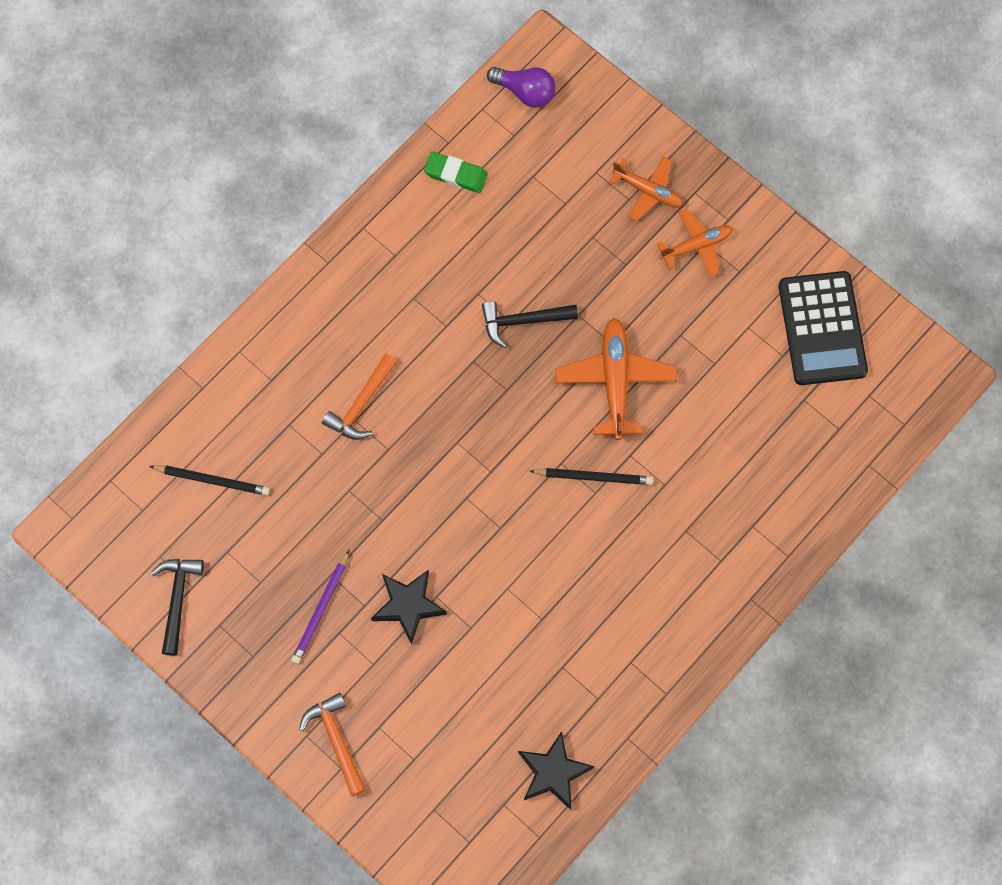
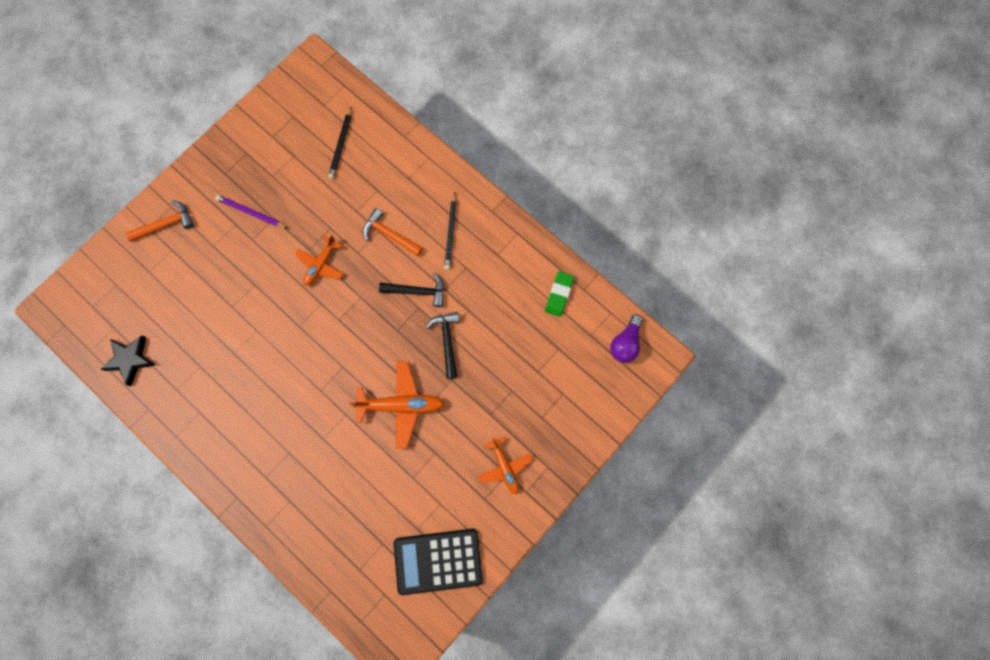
camera: 90 degrees right, 5 degrees up
(177, 600) = (264, 128): black hammer -> black hammer (417, 291)
(408, 605) = (250, 266): black star -> none
(593, 477) = (331, 389): black pencil -> black pencil (450, 233)
(648, 191) = (548, 432): orange plane -> orange plane (321, 265)

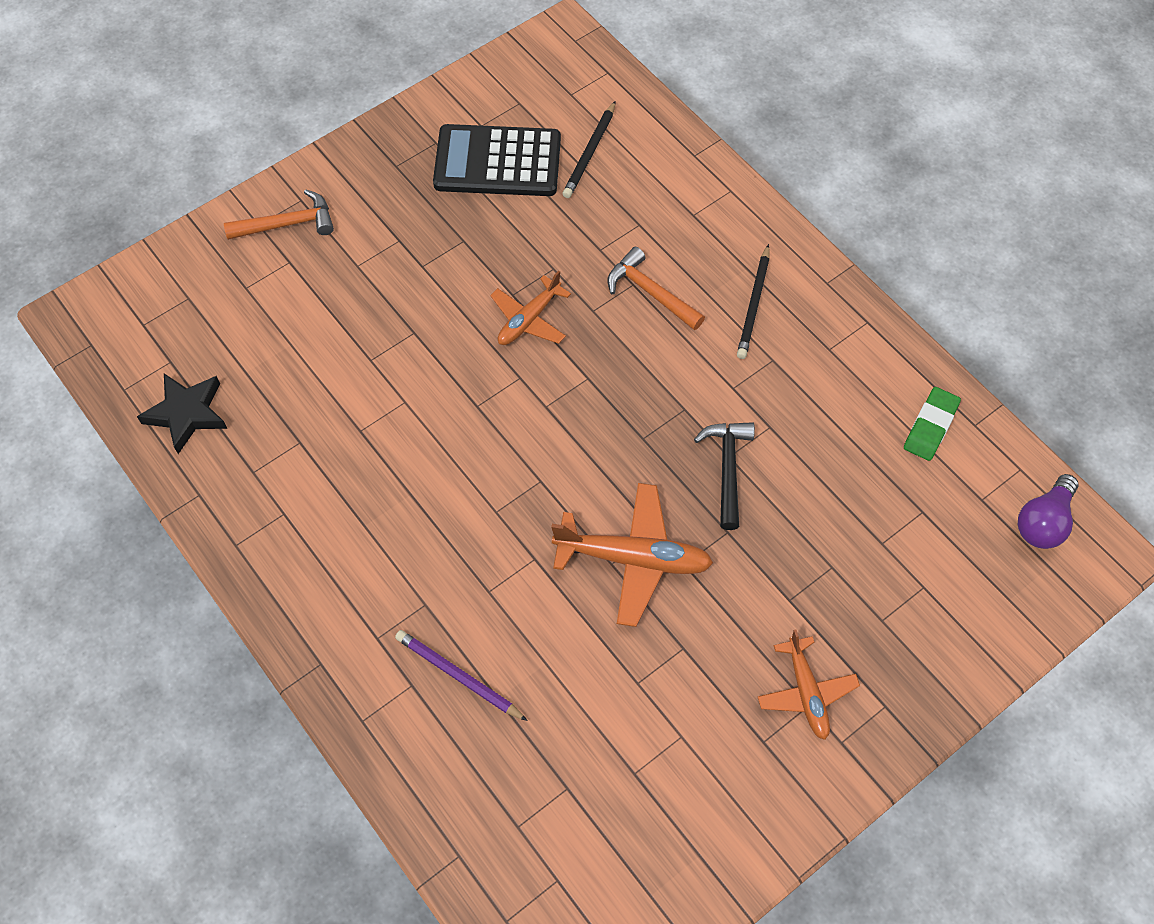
camera: 10 degrees right, 15 degrees down
(251, 213) = (428, 227): purple pencil -> purple pencil (459, 676)
(417, 291) = (686, 384): black hammer -> none
(438, 561) = (665, 836): black calculator -> black calculator (497, 162)

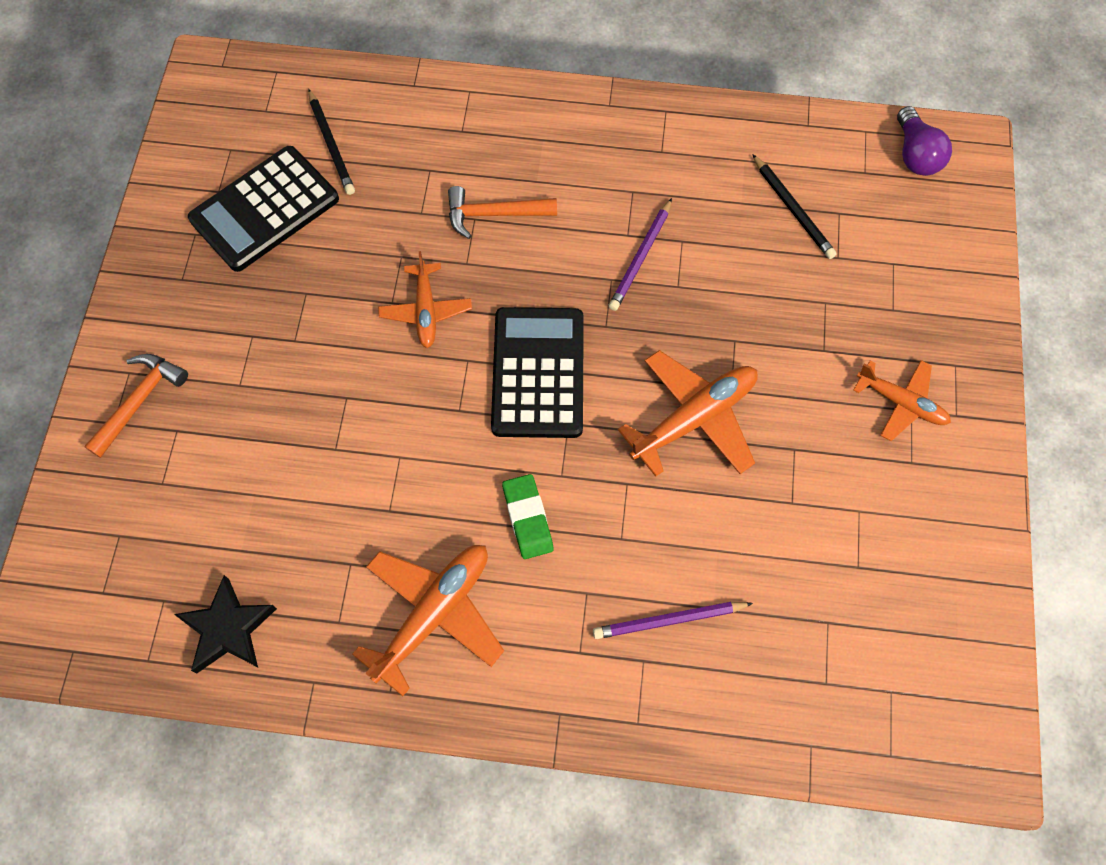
camera: 45 degrees left, 5 degrees up
(314, 523) = (434, 614): none -> orange plane
(558, 428) = (538, 373): none -> black calculator
(724, 412) = (640, 257): none -> purple pencil
(727, 469) = (687, 296): black hammer -> none
(753, 304) = (576, 162): black pencil -> black pencil (792, 209)
(930, 426) = (782, 150): green eraser -> green eraser (527, 518)

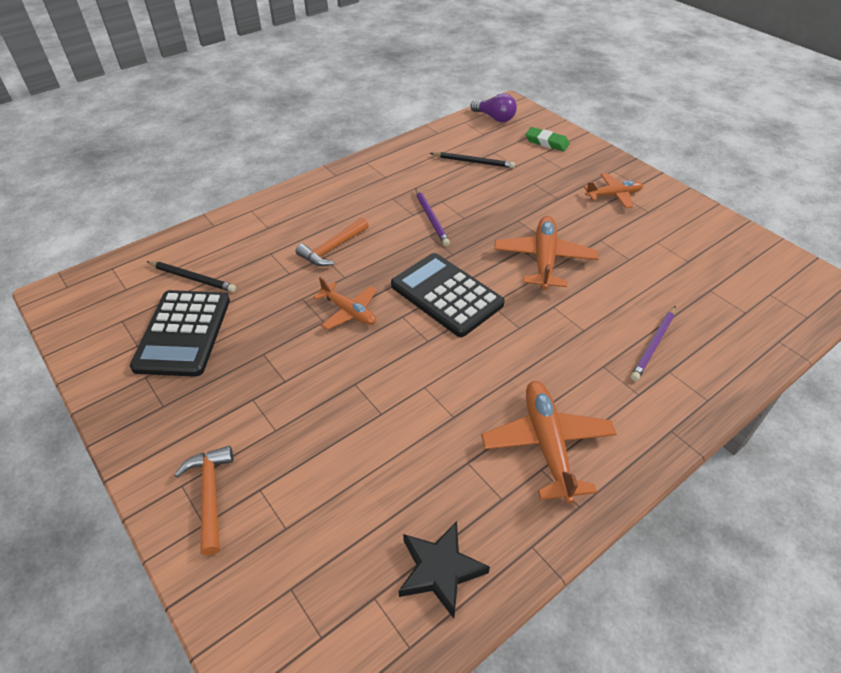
camera: 45 degrees left, 20 degrees down
(527, 518) = (529, 358): green eraser -> green eraser (546, 142)

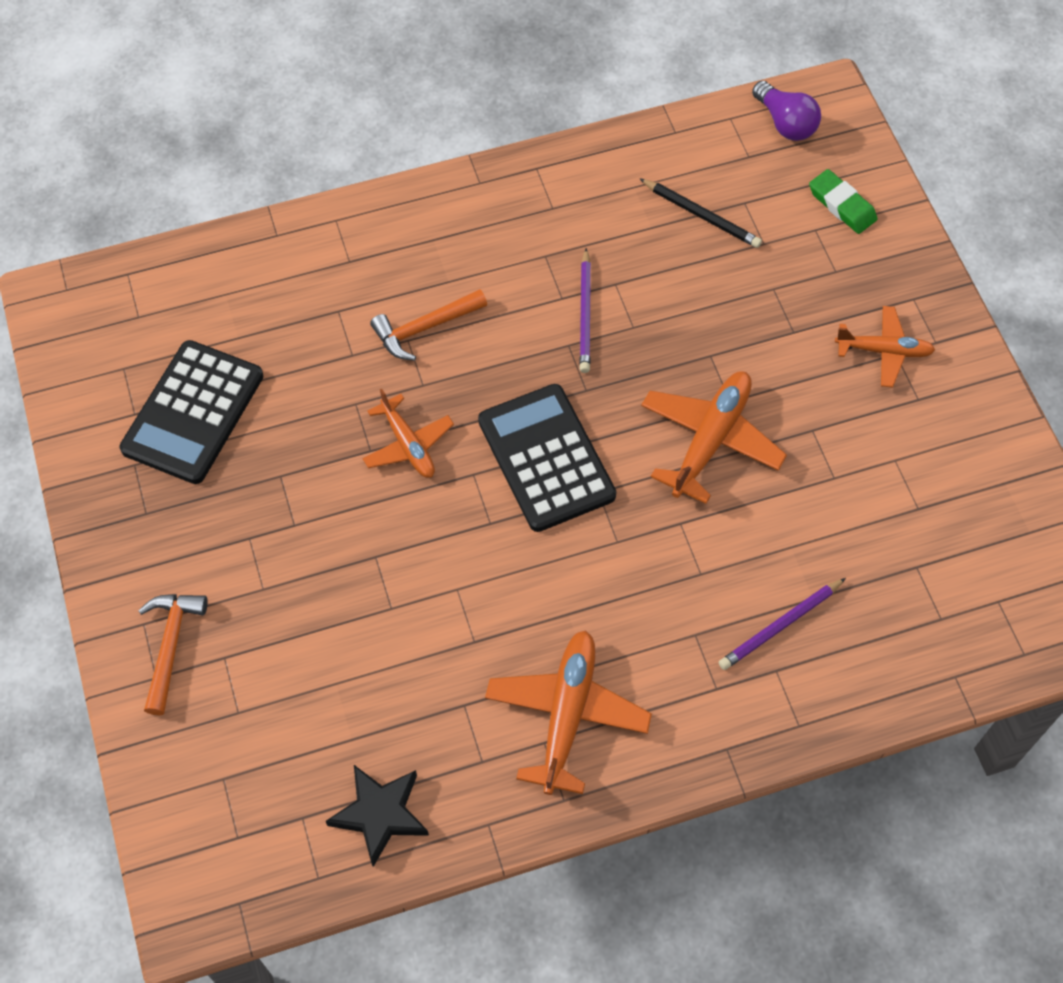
camera: 20 degrees right, 15 degrees up
(192, 278) = (225, 324): black pencil -> none

